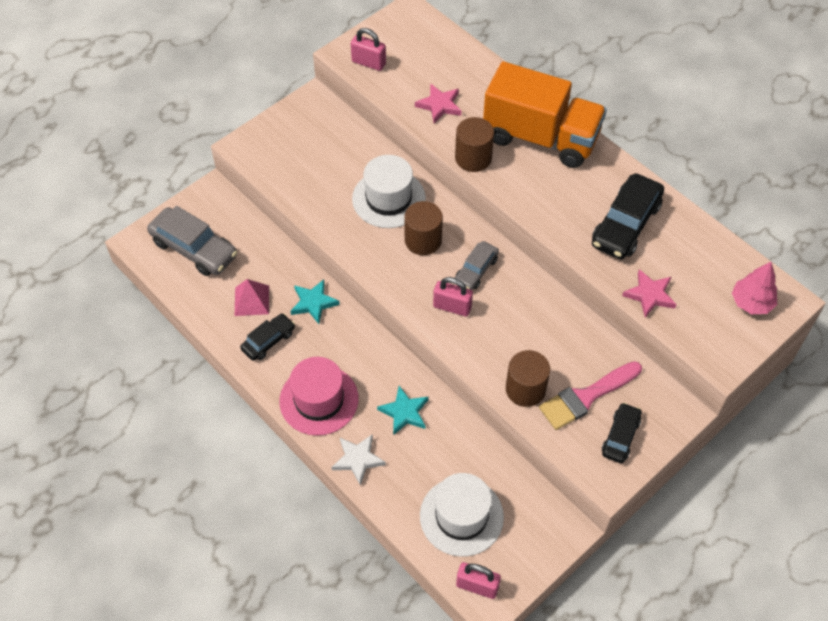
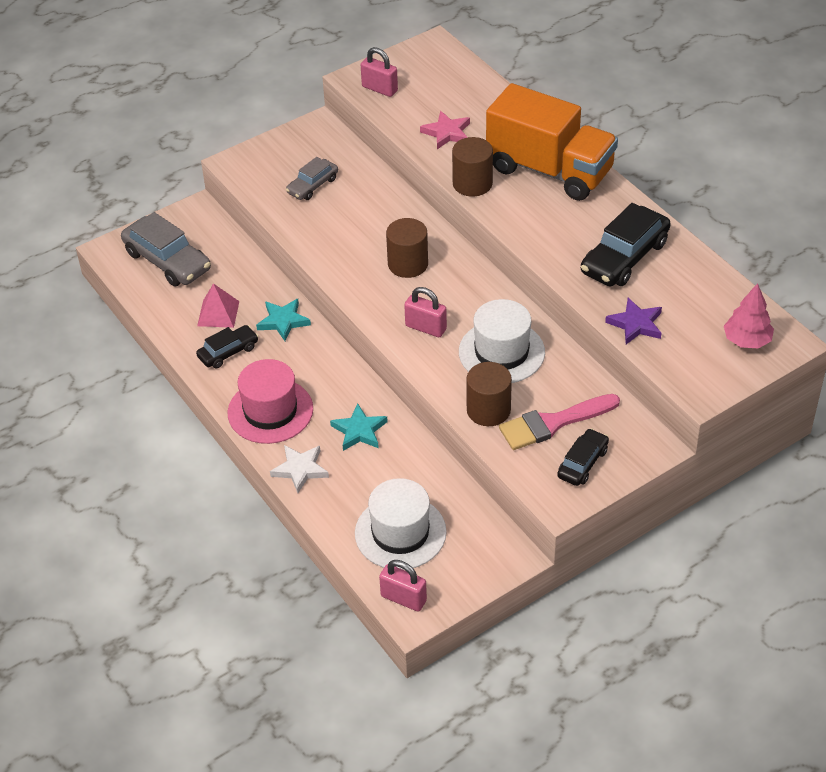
camera: 10 degrees right, 10 degrees down
(388, 198) = (379, 223): white hat -> white hat (501, 352)
(476, 270) = (459, 296): grey car -> grey car (312, 185)
(650, 295) = (636, 324): pink star -> purple star

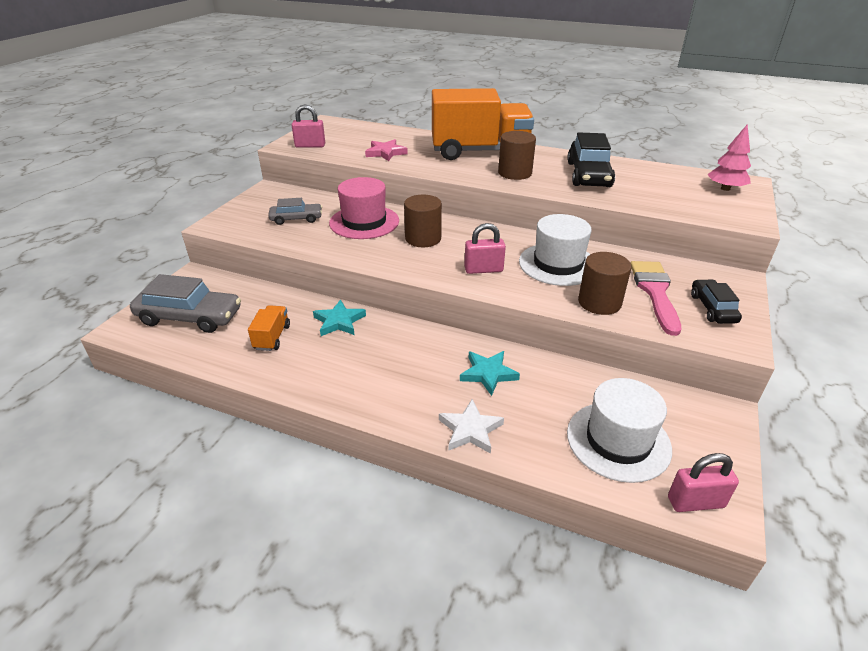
camera: 35 degrees left, 10 degrees down
(218, 313) = (272, 337): pink pyramid -> orange truck
(228, 352) = (308, 362): black car -> none
(270, 411) = (392, 393): pink hat -> pink hat (364, 222)
(312, 185) = (296, 219): grey car -> grey car turned 105 degrees counterclockwise
(472, 183) = (436, 169): brown cylinder -> brown cylinder (515, 173)
(553, 423) = (655, 292): pink brush -> pink brush turned 150 degrees clockwise
(636, 324) = (650, 202): purple star -> none

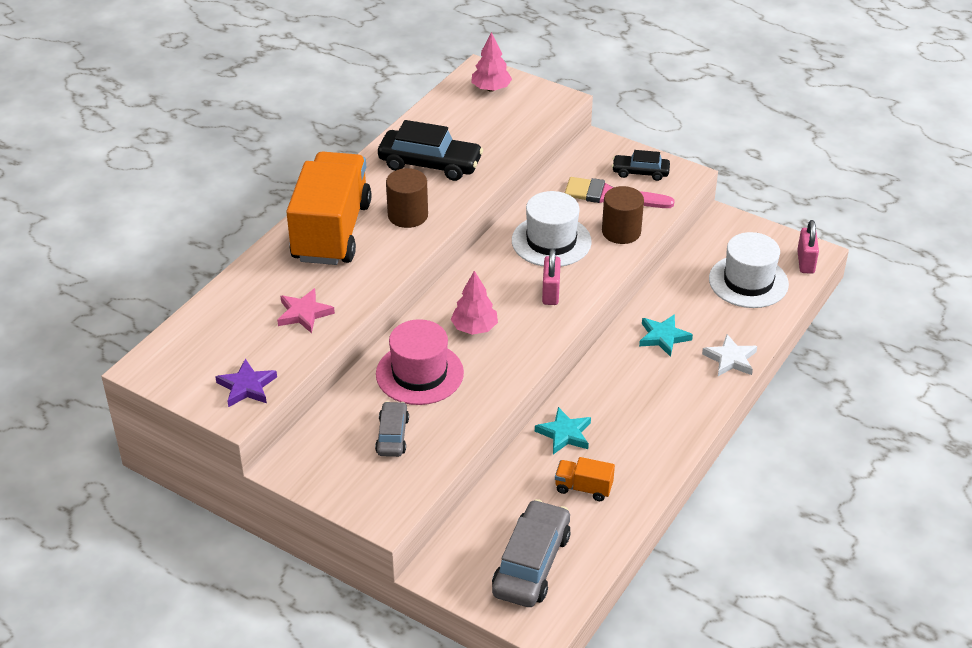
camera: 80 degrees left, 5 degrees up
(310, 146) = (247, 386): pink padlock -> purple star
(423, 238) = (474, 328): brown cylinder -> pink tree

